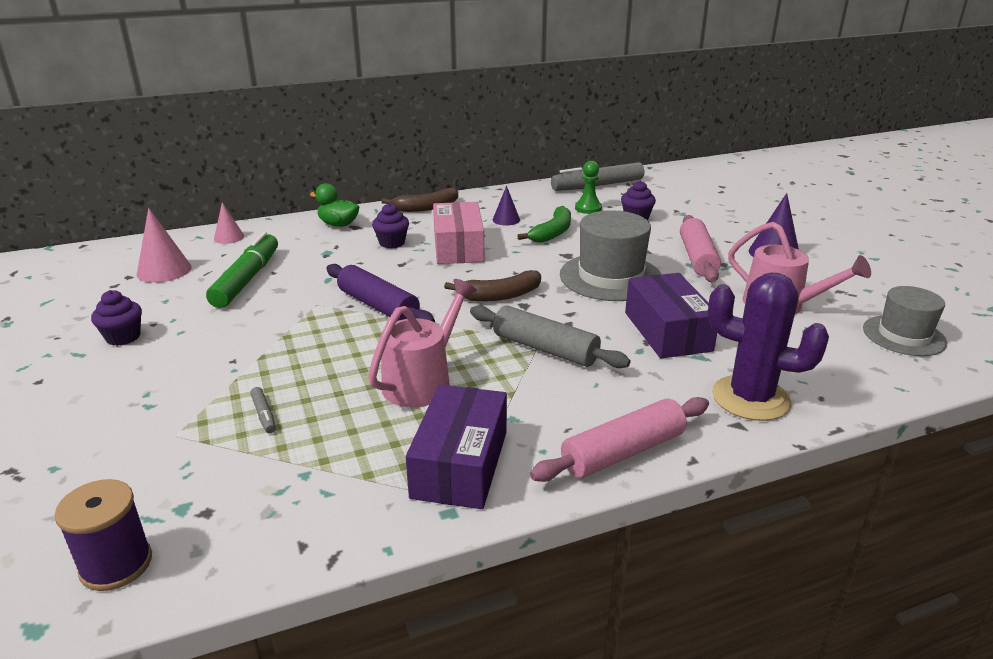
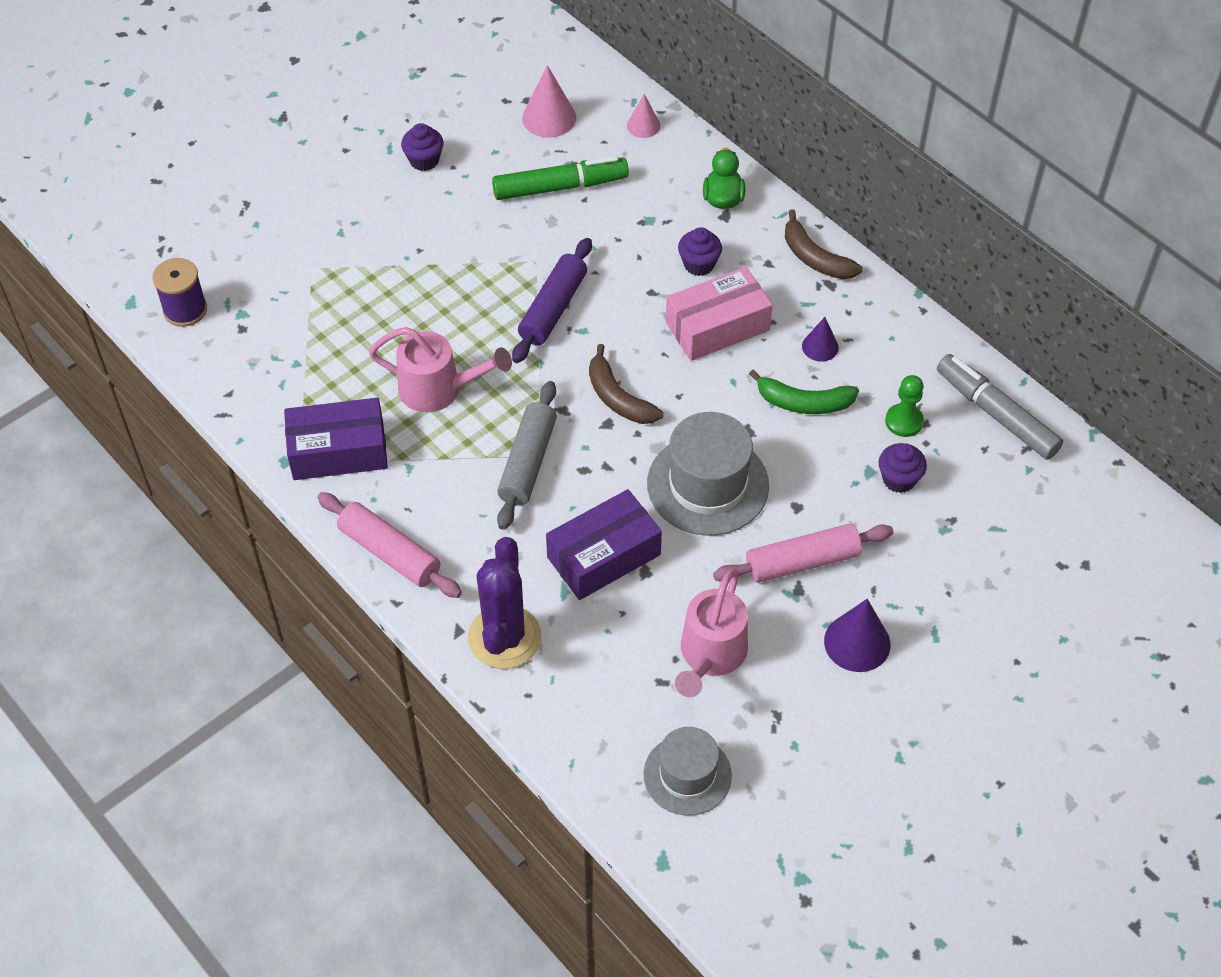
camera: 70 degrees right, 25 degrees up
(264, 415) = (354, 307): grey marker -> none

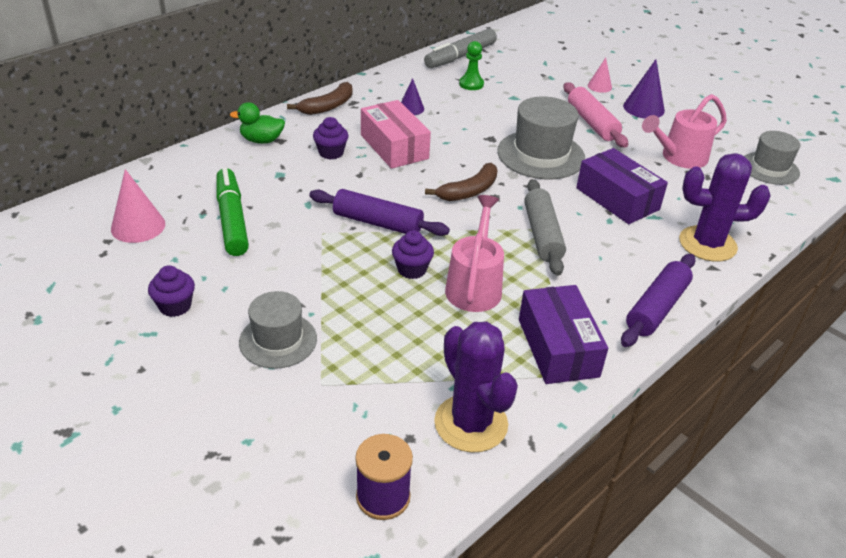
camera: 95 degrees left, 15 degrees down
(251, 372) = (471, 423): none -> purple cactus
(371, 235) = (278, 340): none -> grey hat
(390, 553) = (656, 308): pink rolling pin -> purple rolling pin
(527, 462) = (542, 235): grey rolling pin -> grey rolling pin turned 75 degrees clockwise
(643, 125) = (166, 175): pink cone -> pink cone (599, 86)
(710, 656) = (679, 158): pink watering can -> pink watering can turned 135 degrees clockwise
(803, 402) = (461, 116): green banana -> none
(899, 479) = (517, 88): purple cupcake -> purple cupcake (412, 269)

